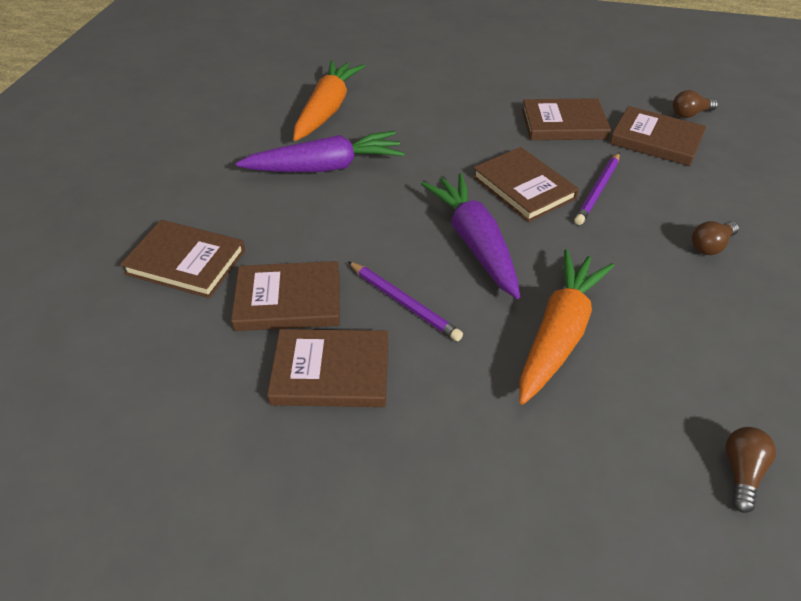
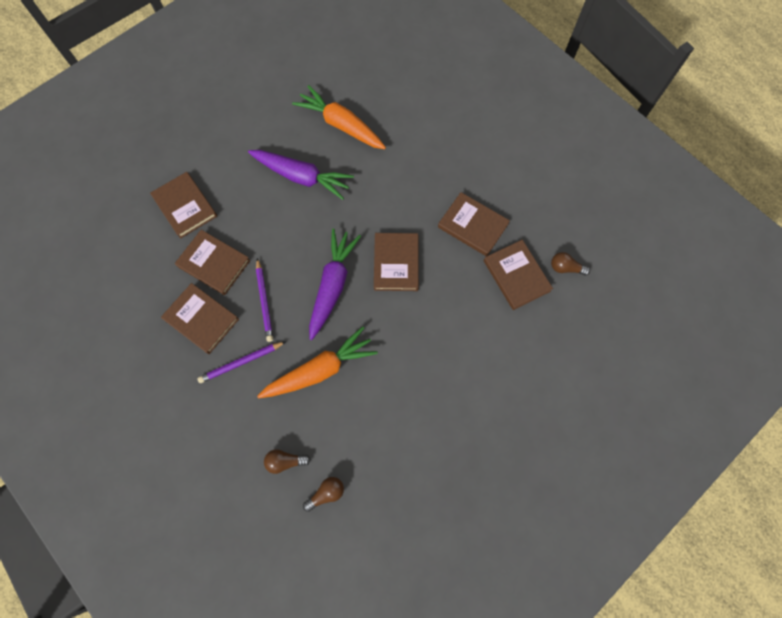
camera: 35 degrees right, 25 degrees up
(327, 110) = (341, 125): orange carrot -> orange carrot turned 105 degrees counterclockwise
(598, 190) = (436, 293): purple pencil -> purple pencil (241, 362)
(710, 246) = (456, 372): brown light bulb -> brown light bulb (285, 461)

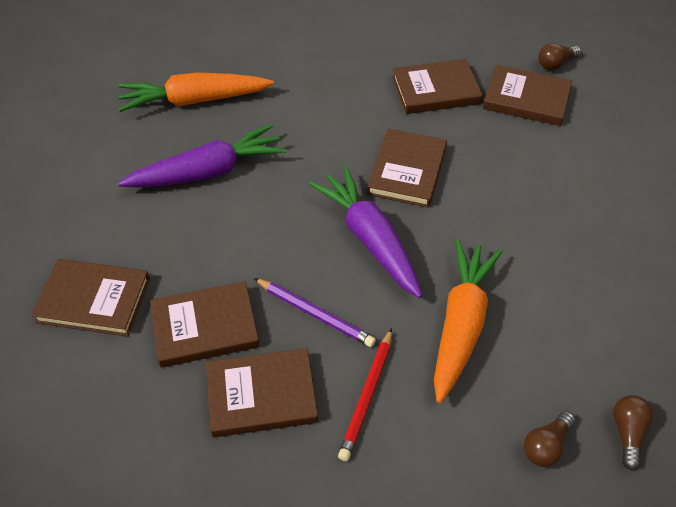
camera: 45 degrees left, 20 degrees down
(241, 362) = (367, 396): purple pencil -> red pencil
(396, 263) = (407, 171): brown book -> brown book turned 60 degrees clockwise

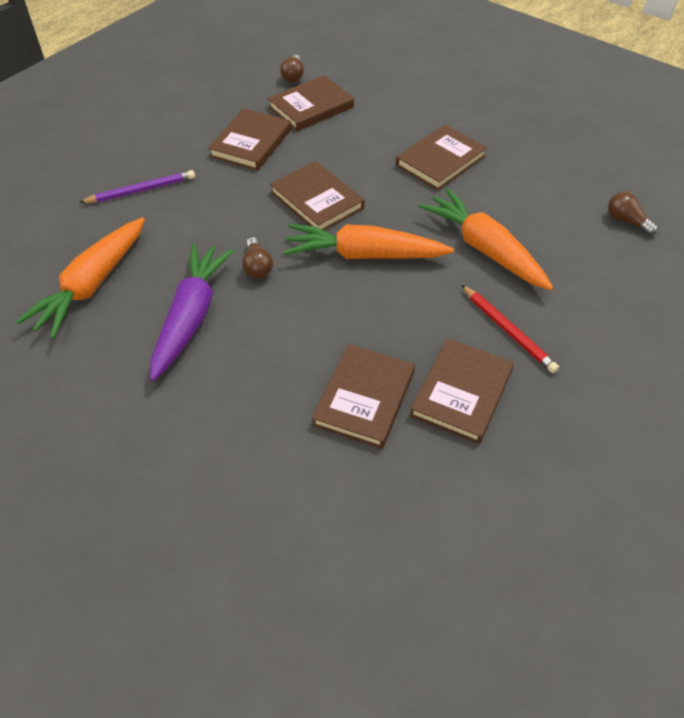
camera: 55 degrees left, 0 degrees up
(93, 300) = (264, 467): brown book -> brown book (440, 161)
(315, 314) = (409, 322): purple pencil -> purple pencil (141, 190)
(370, 239) = (364, 255): purple carrot -> orange carrot
(546, 446) = (611, 262): brown light bulb -> brown light bulb (257, 267)

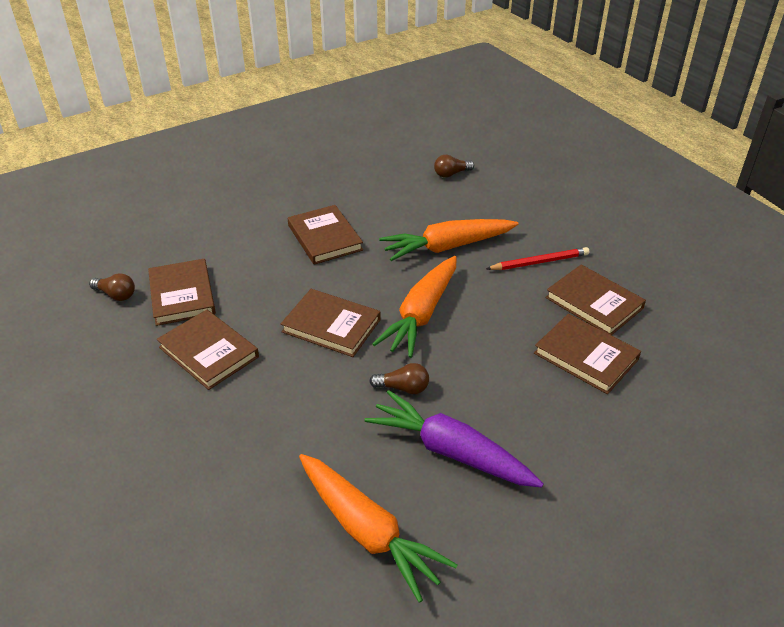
camera: 70 degrees left, 10 degrees down
(141, 190) = (228, 460): purple pencil -> none
(317, 200) = (331, 326): brown book -> brown book turned 45 degrees clockwise

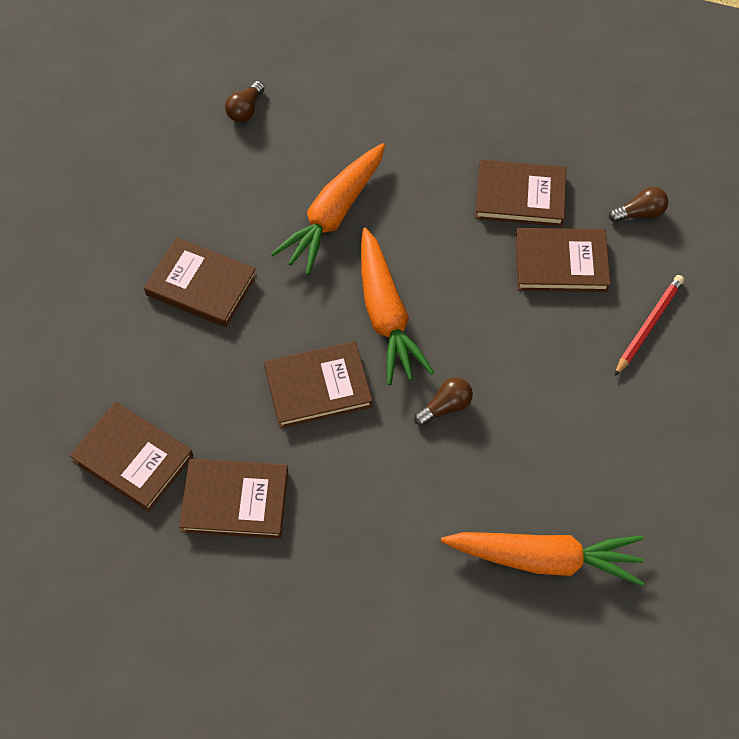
camera: 40 degrees left, 20 degrees up
(116, 295) = (62, 508): brown light bulb -> brown light bulb (639, 213)
(451, 451) = (539, 439): purple carrot -> none
(539, 262) = (434, 177): red pencil -> red pencil (648, 325)

